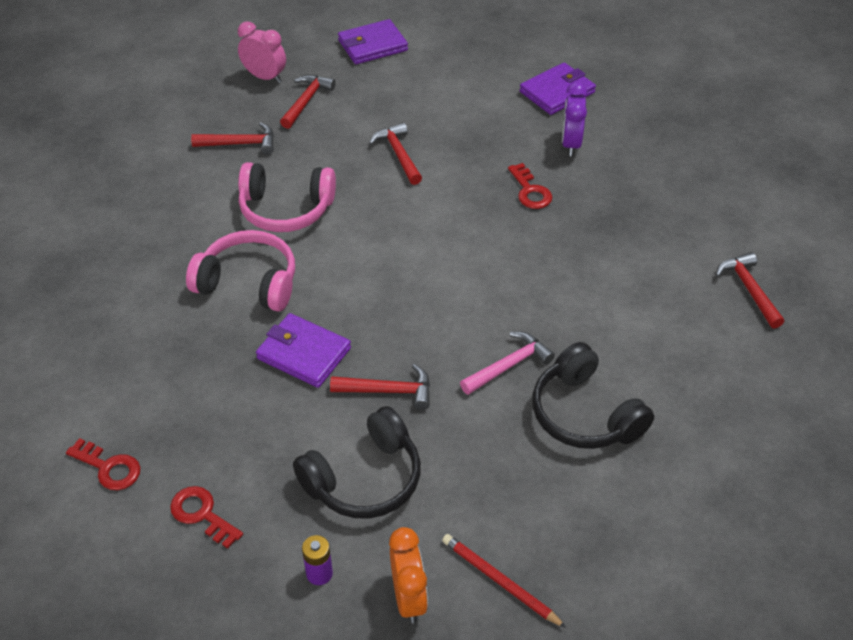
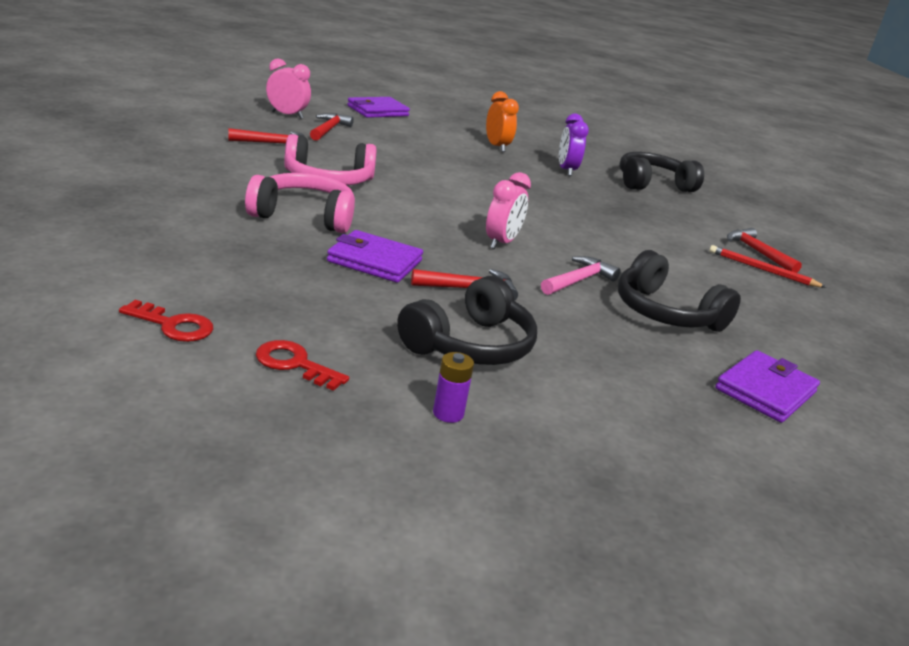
camera: 15 degrees left, 20 degrees down
(398, 154) = (422, 162): red hammer -> none
(408, 597) = (557, 434): orange clock -> orange clock (496, 147)
(445, 306) = (501, 243): none -> pink clock
(499, 581) = (648, 423): red pencil -> red pencil (762, 269)
(530, 191) = (545, 189): red key -> none
(557, 92) = (541, 146): purple wallet -> purple wallet (765, 391)
(673, 158) = (652, 184): none -> black headphones

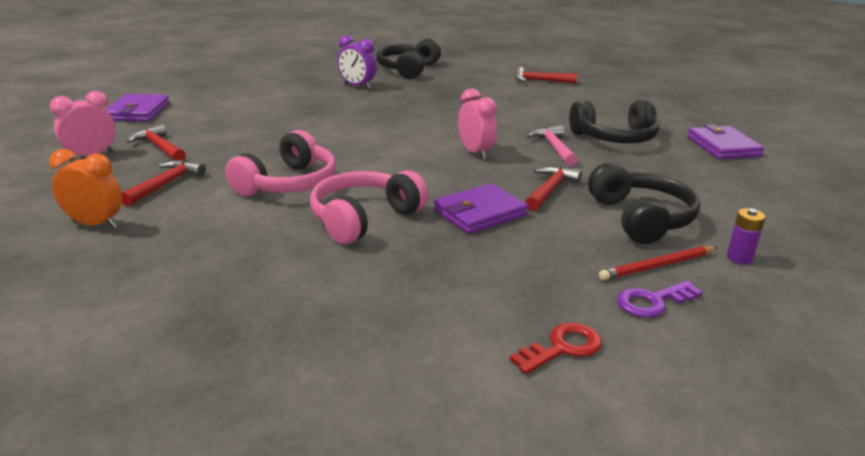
camera: 50 degrees left, 0 degrees up
(295, 364) = (653, 302): red key -> purple key
(496, 147) = (283, 93): orange clock -> orange clock (95, 224)
(762, 269) = (565, 89): red pencil -> red pencil (657, 266)

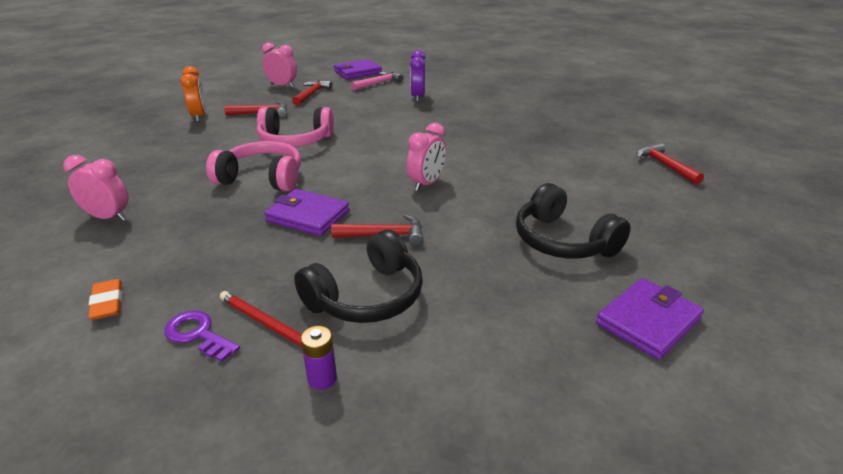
camera: 60 degrees right, 5 degrees up
(347, 330) = (108, 217): none -> pink clock
(357, 86) = (503, 105): purple clock -> purple clock (417, 97)
(408, 69) = (578, 108): black headphones -> none
(554, 147) = (487, 215): pink hammer -> pink hammer (378, 83)
(562, 348) = (108, 302): red key -> orange eraser

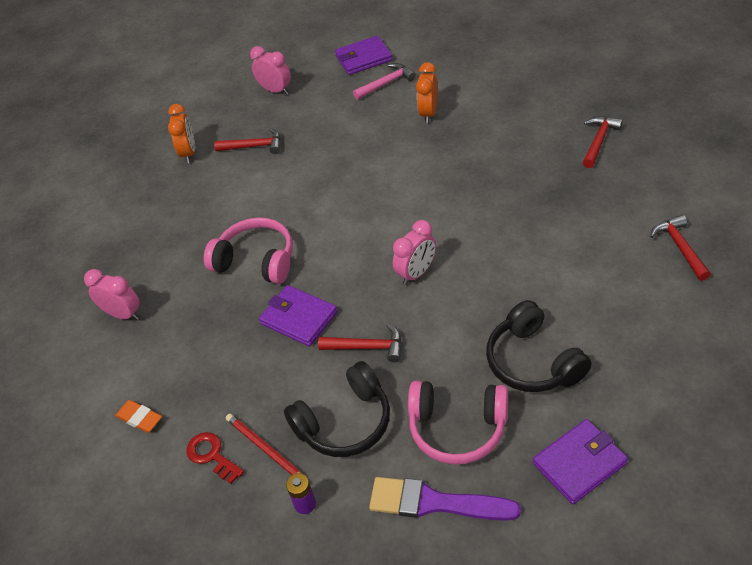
camera: 15 degrees right, 15 degrees up
(108, 302) = (139, 418): orange eraser -> orange eraser turned 45 degrees counterclockwise
(198, 334) = (212, 455): purple key -> red key
(295, 141) = (288, 198): pink headphones -> pink headphones (457, 428)
(311, 94) = (308, 108): red hammer -> red hammer (599, 141)
(417, 97) = (429, 113): purple clock -> orange clock
(490, 368) = (434, 502): none -> purple brush

